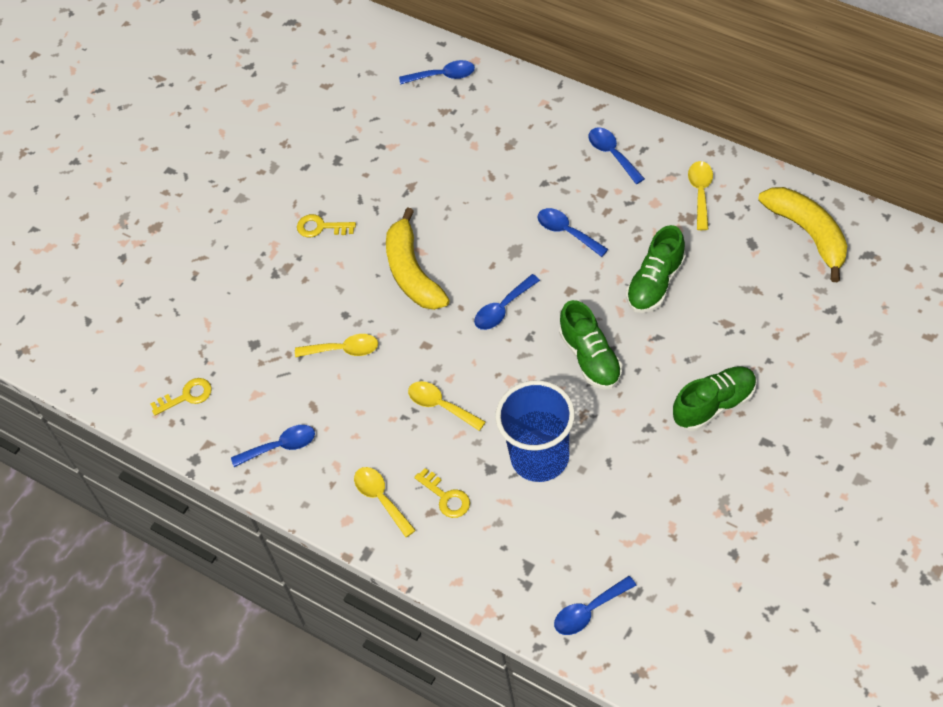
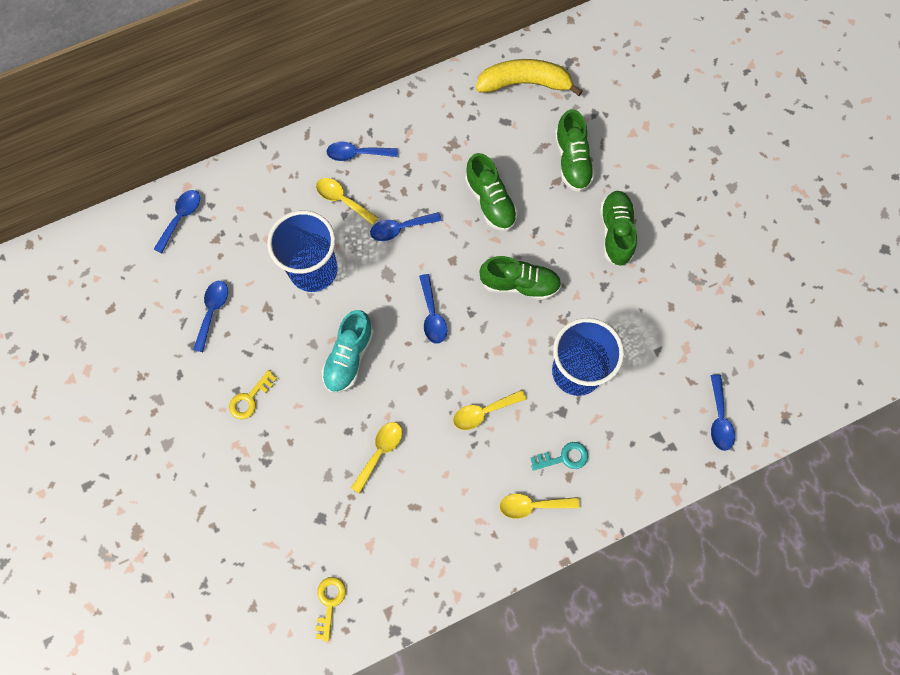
camera: 65 degrees left, 15 degrees up
(281, 446) = (432, 554): blue spoon -> blue spoon (212, 311)
(412, 272) = (349, 357): yellow banana -> turquoise shoe
(446, 497) = (564, 457): yellow key -> turquoise key
(472, 195) = (313, 270): none -> blue cup
(700, 192) = (438, 122): yellow spoon -> yellow spoon (342, 200)
(760, 322) = (572, 161): none -> green shoe

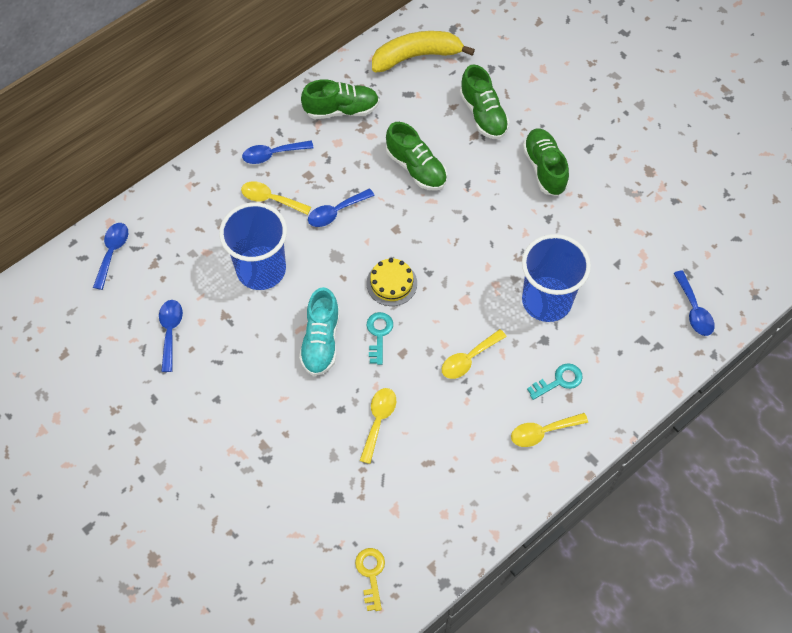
camera: 15 degrees left, 10 degrees down
(250, 398) = (233, 403): yellow key -> none
(405, 364) = (379, 334): none -> turquoise key
(432, 315) = (391, 283): blue spoon -> yellow cake
(519, 284) = (467, 235): green shoe -> green shoe (341, 110)

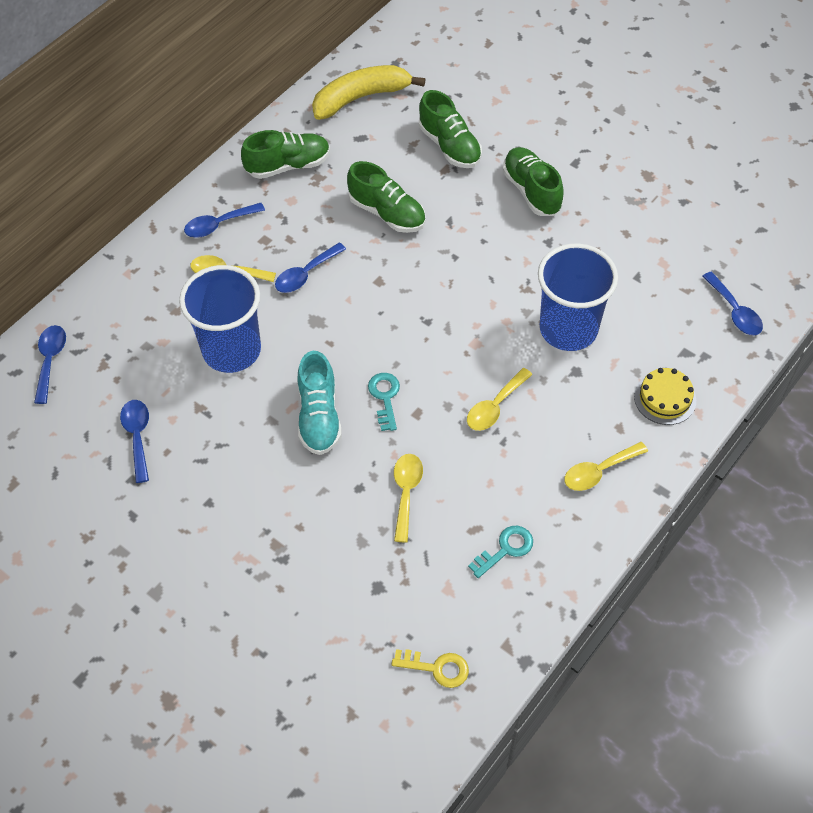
camera: 10 degrees left, 5 degrees down
(371, 574) = (436, 668): yellow key -> yellow key turned 120 degrees clockwise
(391, 283) = (387, 340): yellow cake -> yellow cake (665, 398)
(559, 381) = (603, 412): turquoise key -> turquoise key (505, 549)

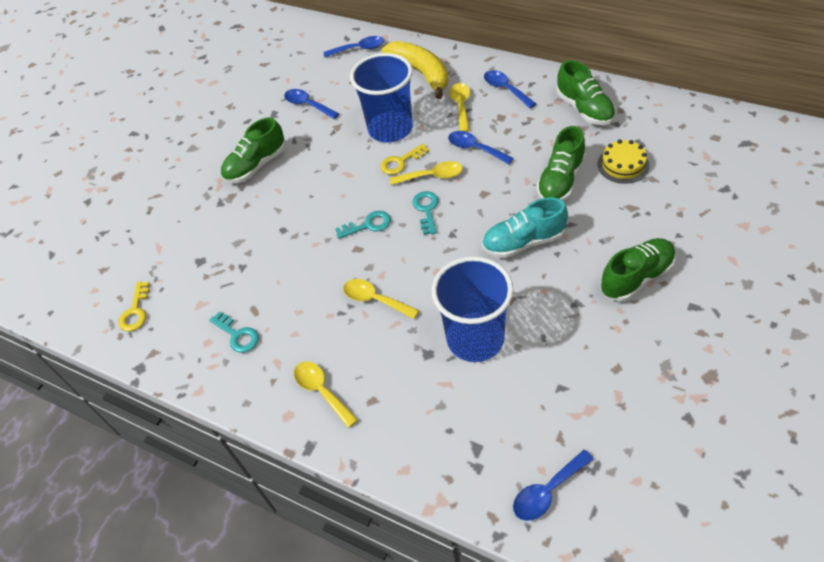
camera: 85 degrees right, 5 degrees down
(137, 436) = (307, 105): blue spoon -> blue spoon turned 120 degrees counterclockwise
(295, 349) = (401, 162): none -> yellow key
(319, 416) = (342, 191): turquoise shoe -> turquoise shoe (523, 242)
(361, 98) = (688, 131): yellow banana -> yellow banana (421, 73)
(383, 337) = (426, 210): none -> turquoise key
(406, 492) = (282, 259): yellow spoon -> yellow spoon (432, 176)
(450, 146) = (662, 204): green shoe -> green shoe (256, 166)
(665, 398) = (414, 435): yellow cake -> yellow cake (623, 165)

